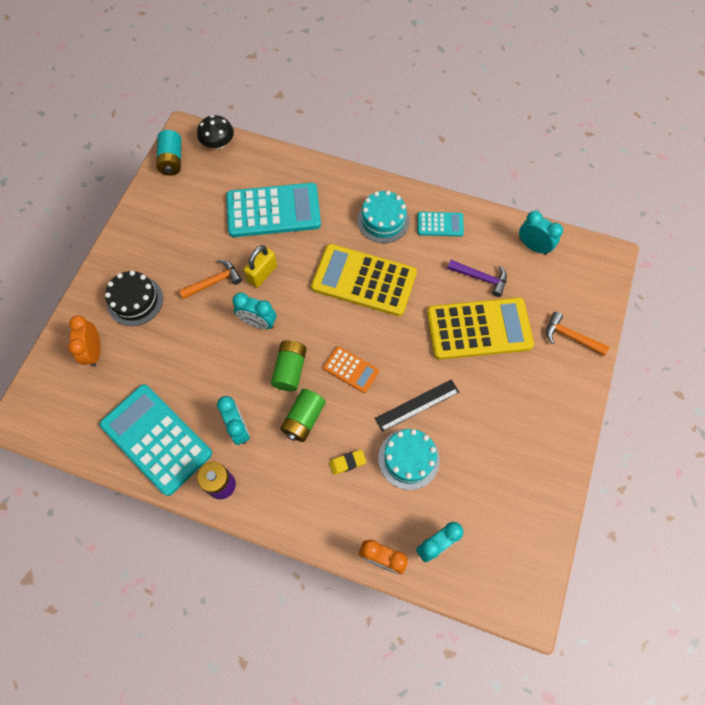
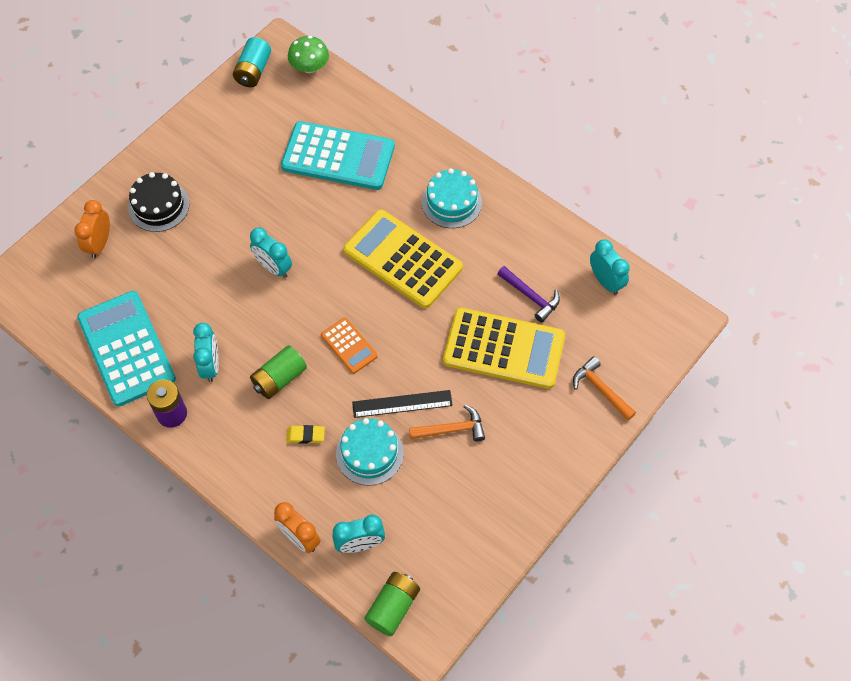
camera: 20 degrees right, 5 degrees down
(214, 281) = (246, 211): orange hammer -> orange hammer (452, 429)
(218, 144) = (309, 67): black mushroom -> green mushroom
(262, 274) = (299, 219): yellow padlock -> none
(290, 370) = (286, 325): green battery -> green battery (393, 607)
(440, 224) = (512, 226): turquoise calculator -> none

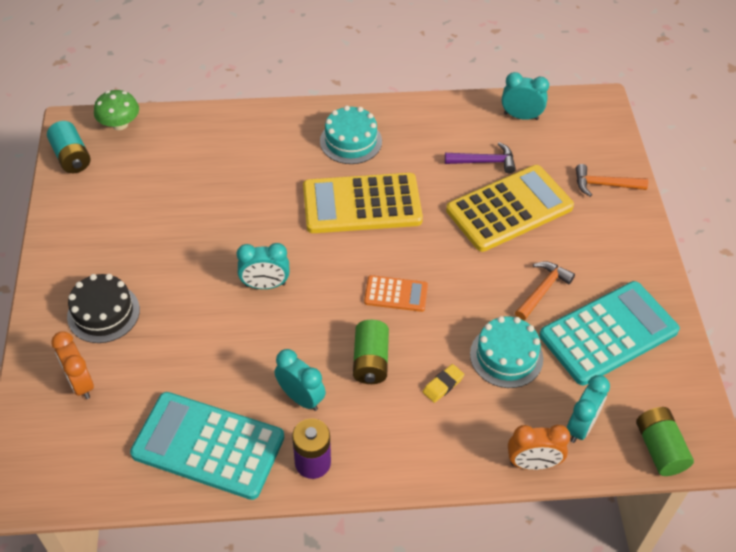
camera: 45 degrees left, 10 degrees down
(338, 156) = (222, 170): turquoise calculator -> turquoise calculator (608, 333)
(402, 404) = (486, 302): black ruler -> none

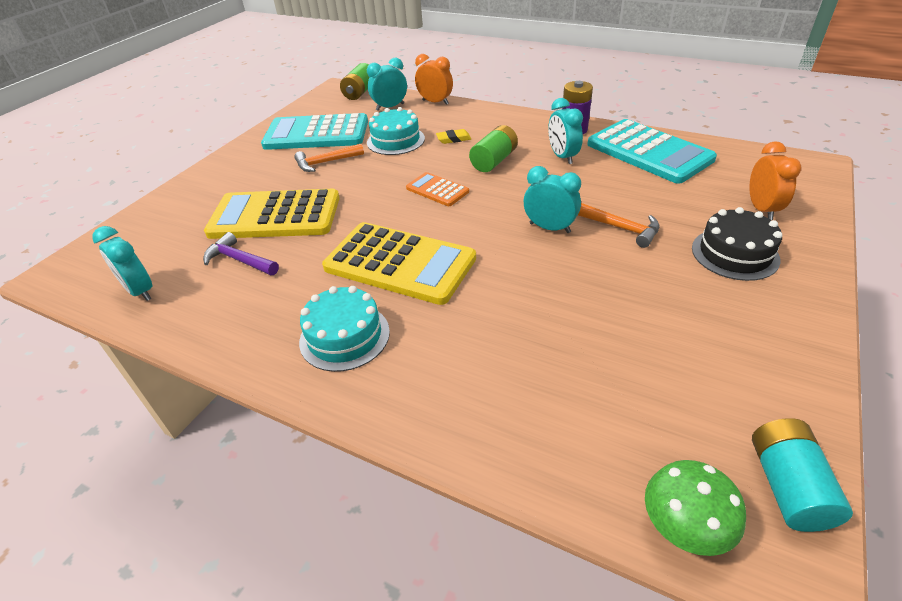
camera: 145 degrees left, 10 degrees down
(604, 185) = (177, 207): orange hammer -> orange hammer (622, 228)

